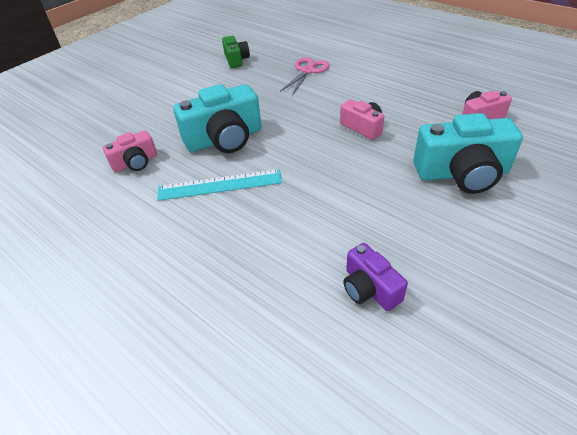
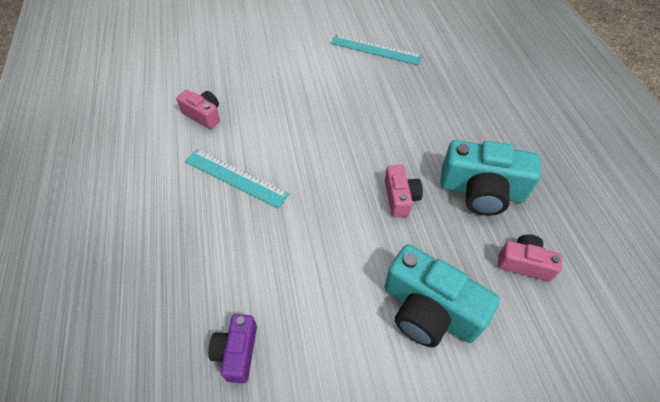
camera: 35 degrees right, 10 degrees up
(135, 162) = (203, 115): pink camera -> pink camera turned 150 degrees counterclockwise
(224, 139) = (282, 133): turquoise camera -> turquoise camera (481, 191)
(236, 60) = (375, 49): green camera -> turquoise ruler
(307, 71) = (422, 100): pink scissors -> none

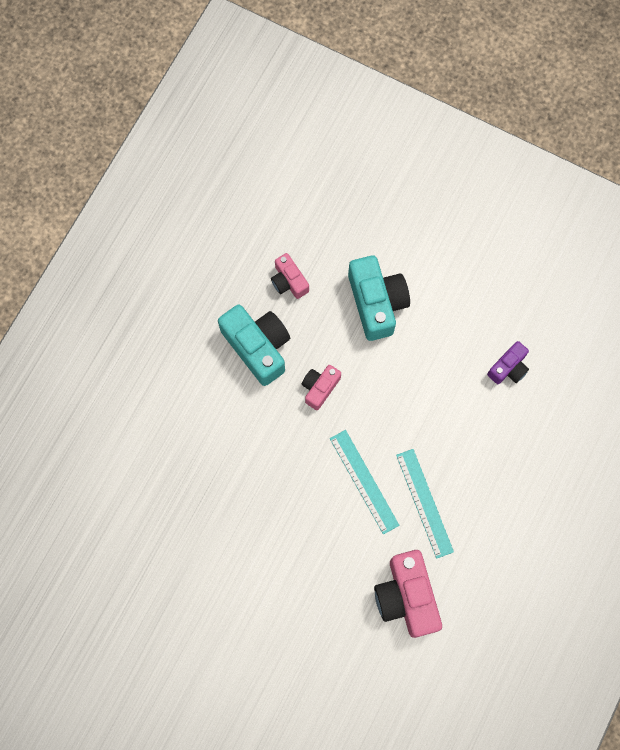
camera: 140 degrees left, 20 degrees up
(203, 115) = (406, 597): pink camera -> pink camera, size x1.79
(375, 49) = (187, 558): turquoise ruler -> turquoise ruler (364, 481)

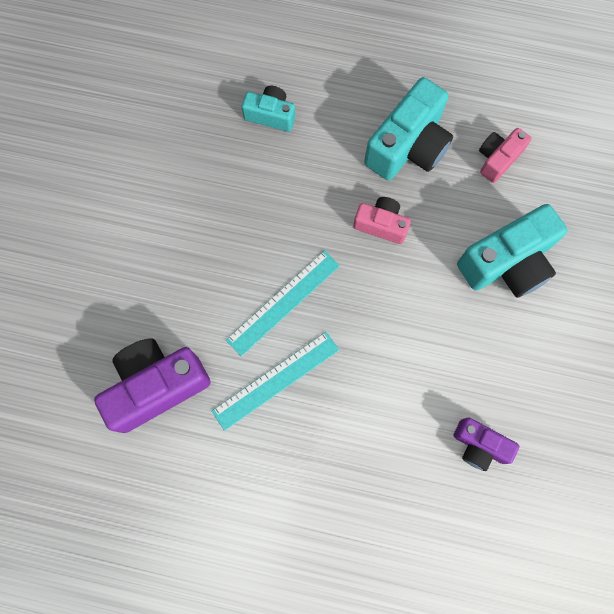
camera: 75 degrees right, 0 degrees up
(197, 450) = (270, 115): none -> turquoise camera
(406, 597) = (157, 386): pink camera -> purple camera

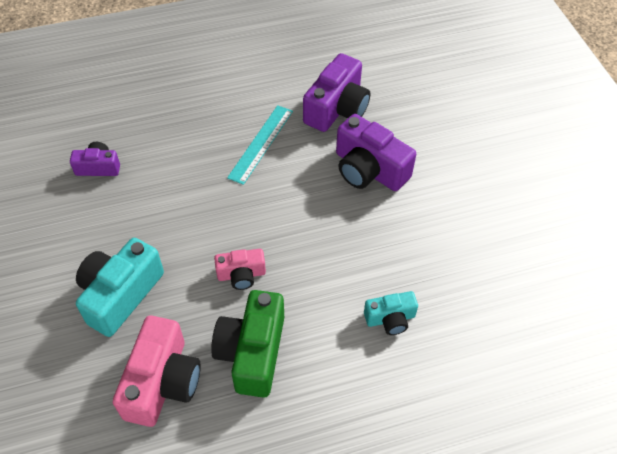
camera: 150 degrees right, 20 degrees down
(180, 280) = (369, 169): none -> purple camera
(283, 302) = (285, 188): turquoise ruler -> none
(408, 146) = (252, 352): turquoise camera -> green camera
(497, 159) = (162, 382): pink camera -> pink camera, size x1.79

